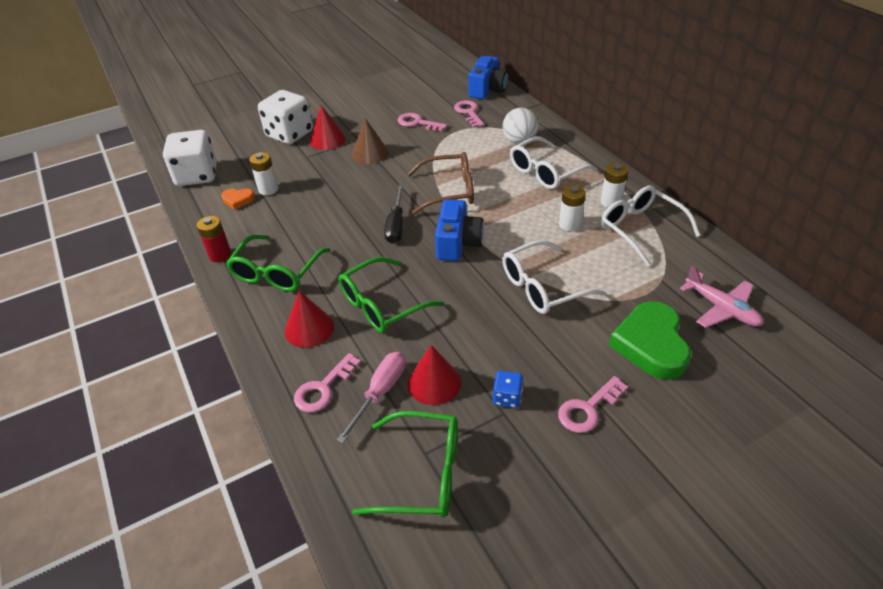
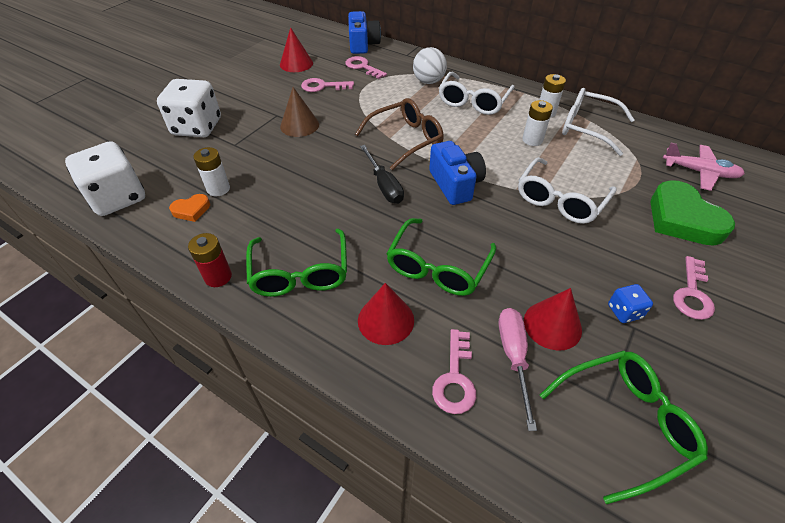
camera: 30 degrees left, 5 degrees up
(327, 140) = (244, 123): red cone -> red cone (296, 64)

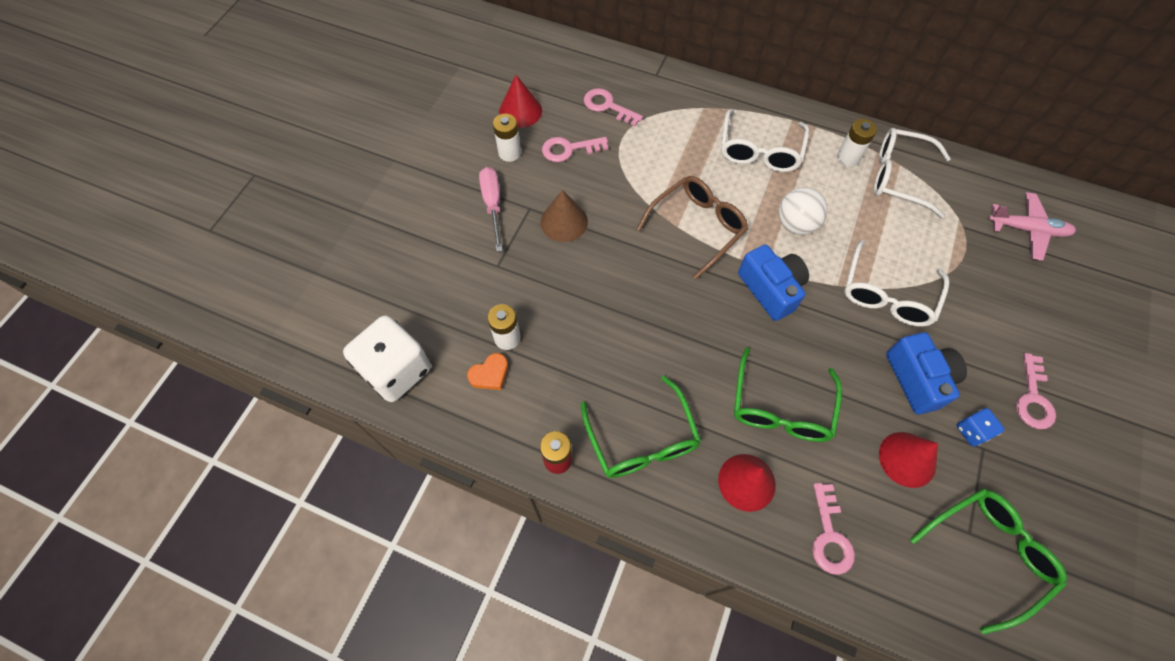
camera: 10 degrees left, 15 degrees up
(197, 127) = (440, 244): white dice -> none
(363, 44) = (594, 62): blue camera -> blue camera (918, 379)
(384, 185) = (693, 303): black screwdriver -> none
(428, 81) = (697, 122): white ball -> white ball (795, 224)
(513, 357) = (878, 502): pink screwdriver -> pink screwdriver (493, 205)
(532, 140) = (841, 206): white battery -> white battery (509, 153)
(682, 219) = (1015, 301): green heart -> none

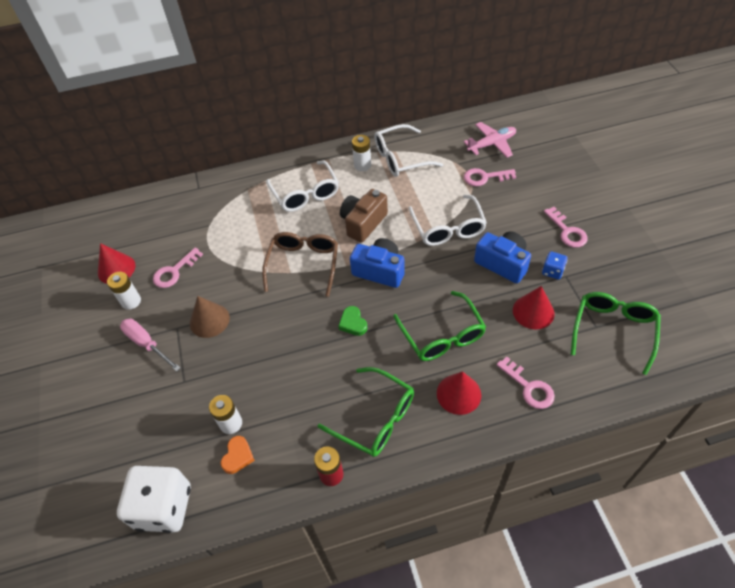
camera: 35 degrees left, 10 degrees down
(607, 106) = (180, 227): pink key -> pink key (484, 177)
(698, 325) = (353, 323): none -> green heart
(795, 224) = (363, 223): white ball -> brown camera

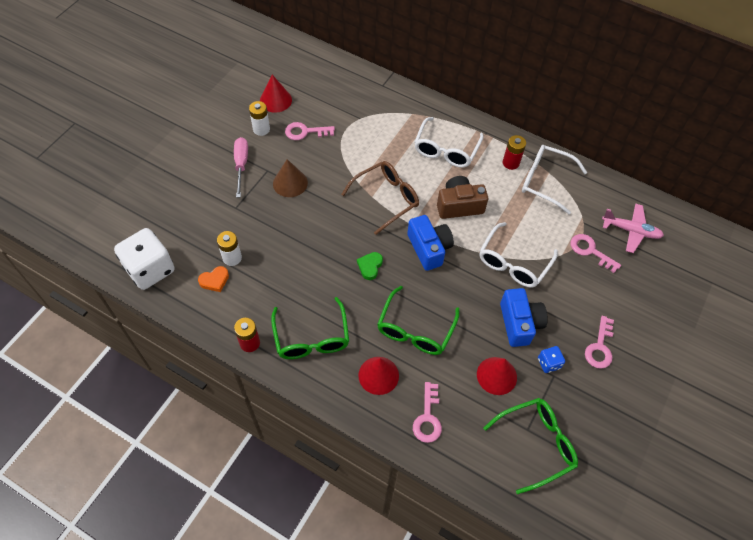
camera: 40 degrees right, 5 degrees up
(362, 165) = (510, 163): white battery -> red battery

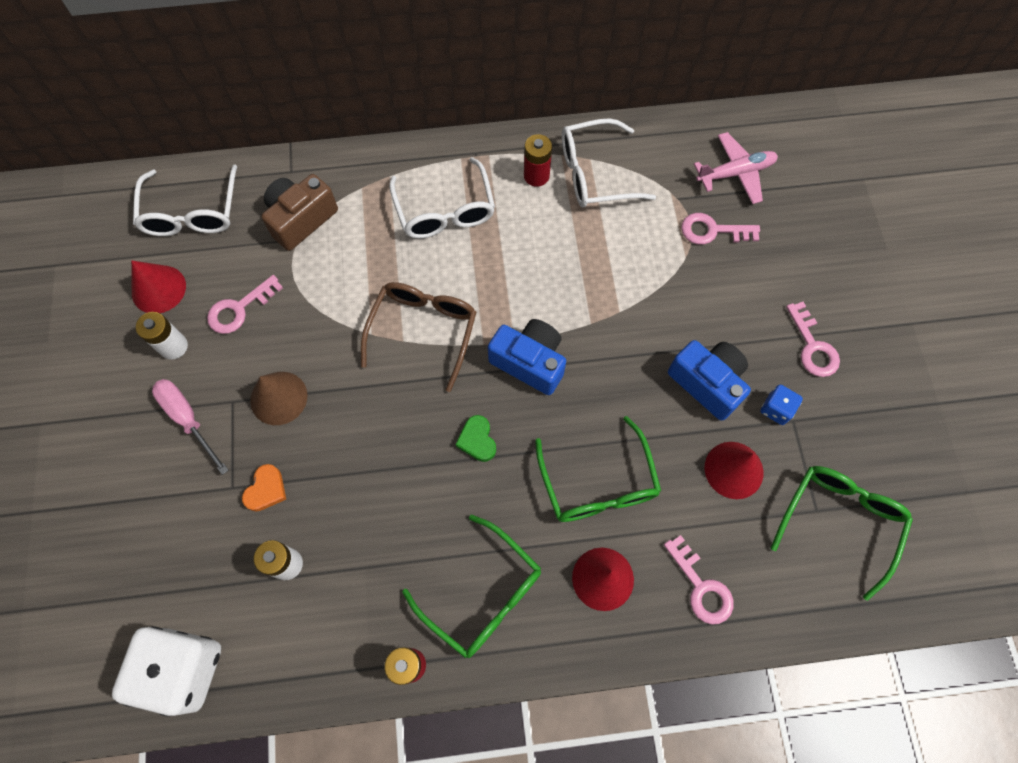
camera: 35 degrees left, 10 degrees up
(214, 280) = (290, 615): orange heart -> orange heart (266, 490)
(459, 205) = (520, 277): brown camera -> brown camera (301, 219)
(513, 263) = (641, 309): white glasses -> white glasses (192, 213)

